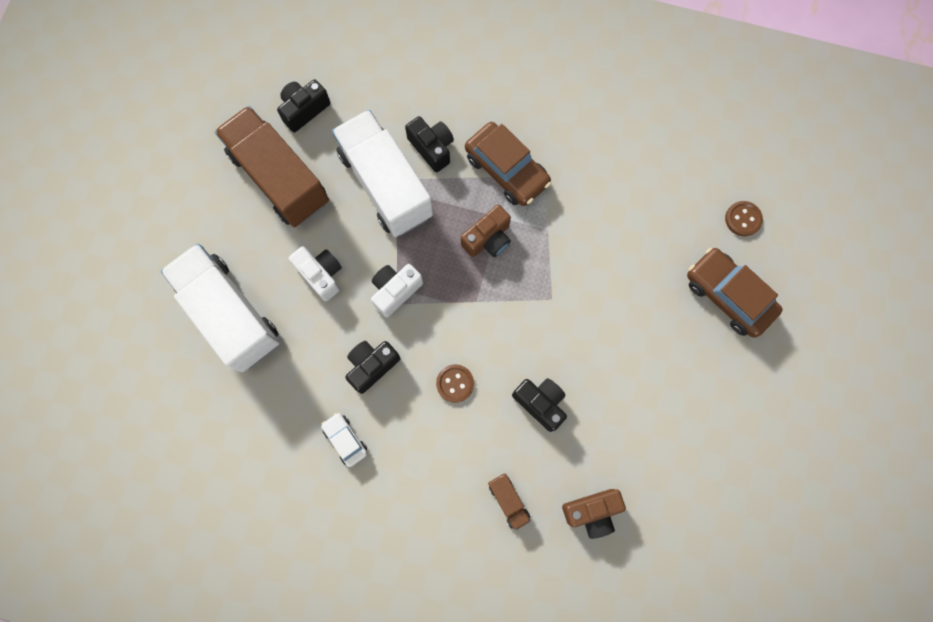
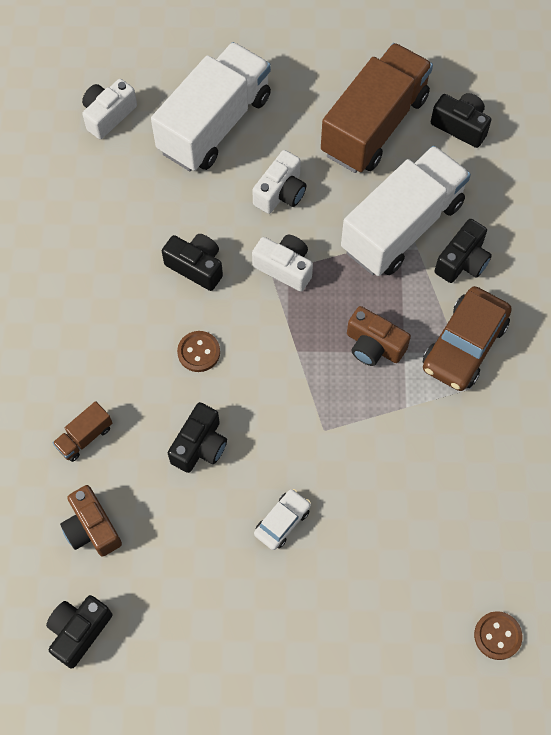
camera: 75 degrees right, 10 degrees down
(186, 410) = (108, 115): none -> white camera
(345, 440) = (112, 262): white car -> white car (282, 521)
(677, 541) = (79, 631): none -> black camera
(728, 295) = (390, 635): brown car -> none

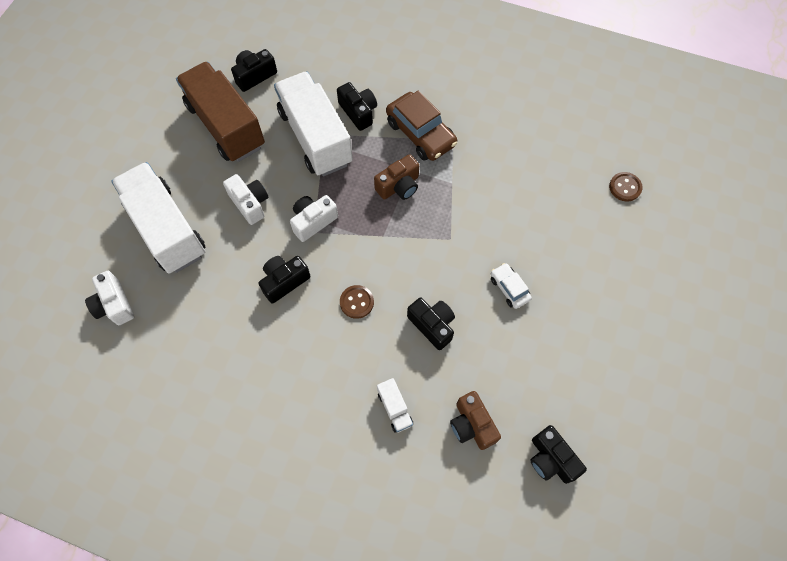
camera: 70 degrees left, 0 degrees up
(84, 437) = (394, 408): brown truck -> white truck
(92, 528) = (472, 425): brown camera -> brown camera turned 75 degrees clockwise

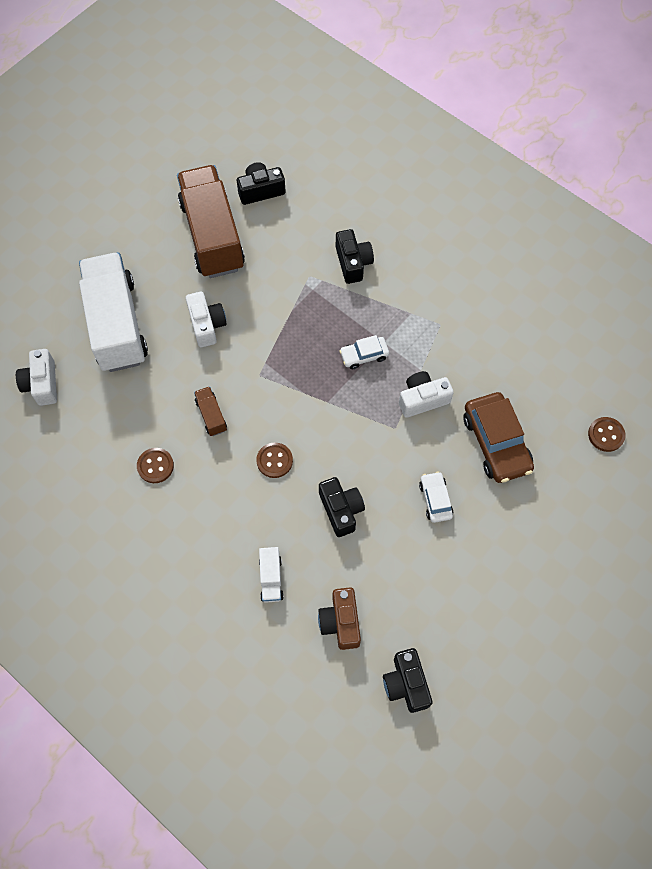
camera: 20 degrees right, 0 degrees up
(250, 344) = (155, 466): none -> brown button
(284, 281) = (211, 415): black camera -> brown truck
(313, 221) = (262, 364): white camera -> white camera (422, 399)
(315, 137) = (298, 276): white truck -> none
(399, 186) = (364, 355): brown camera -> white car
(420, 133) = (409, 306): brown car -> brown car (496, 443)

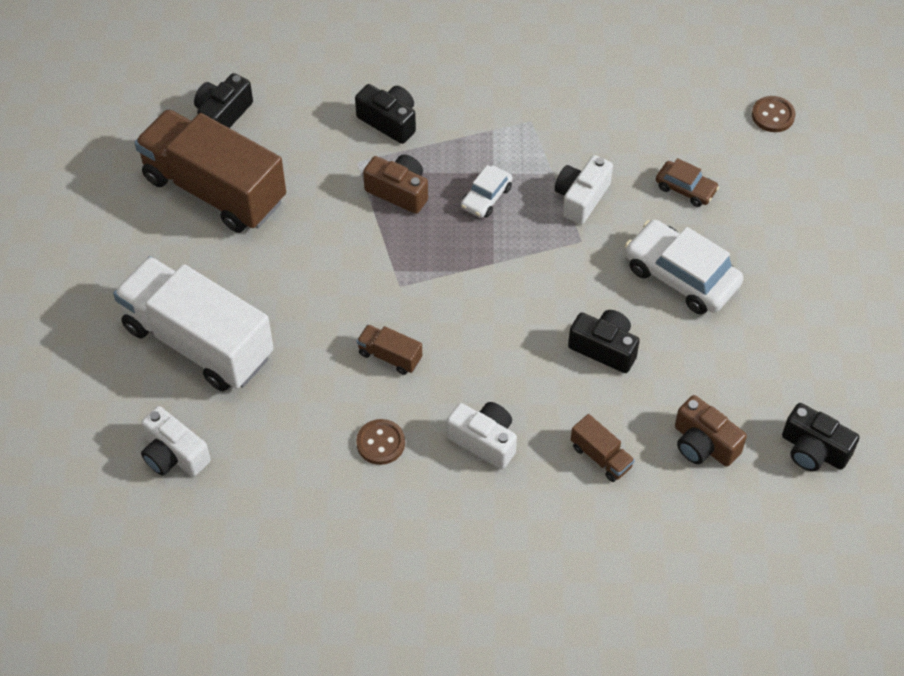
camera: 40 degrees left, 10 degrees down
(207, 325) = (297, 277): white camera -> white camera (484, 440)
(271, 578) = (601, 457): white truck -> brown truck
(274, 461) = (496, 351): brown button -> none
(315, 313) = (399, 191): none -> brown camera
(435, 499) = (681, 276): white car -> white car, size x1.85
(496, 443) = (685, 189): brown car -> brown car, size x0.54

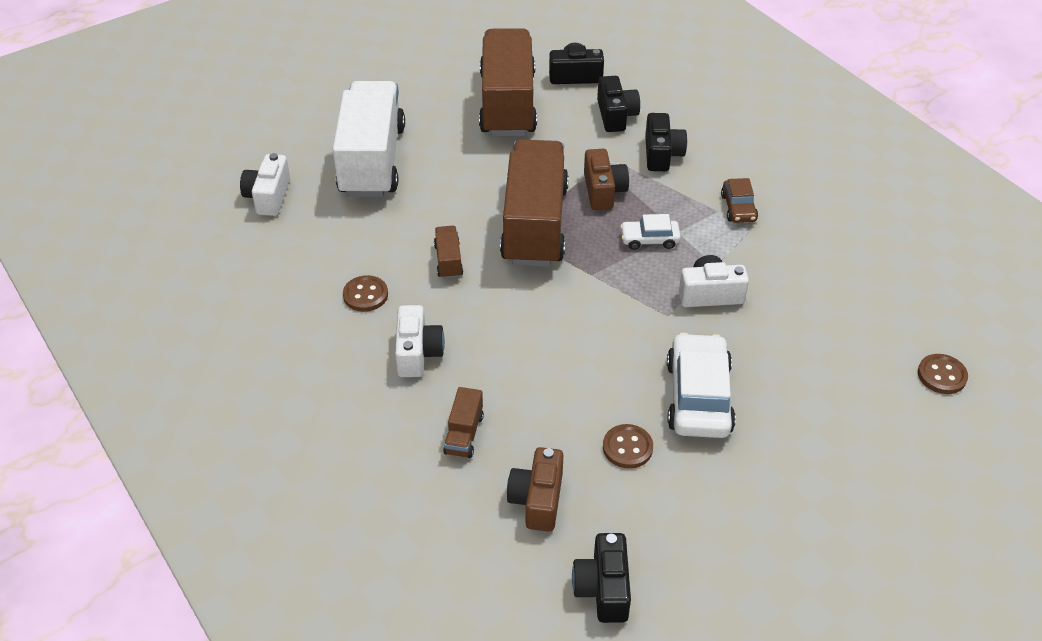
camera: 55 degrees right, 10 degrees down
(398, 266) = (535, 224): none -> brown truck
(604, 348) = (575, 383): black camera -> black camera (616, 115)
(685, 189) = (793, 355): brown car -> brown car (738, 208)
(696, 354) = (627, 448): none -> brown button

